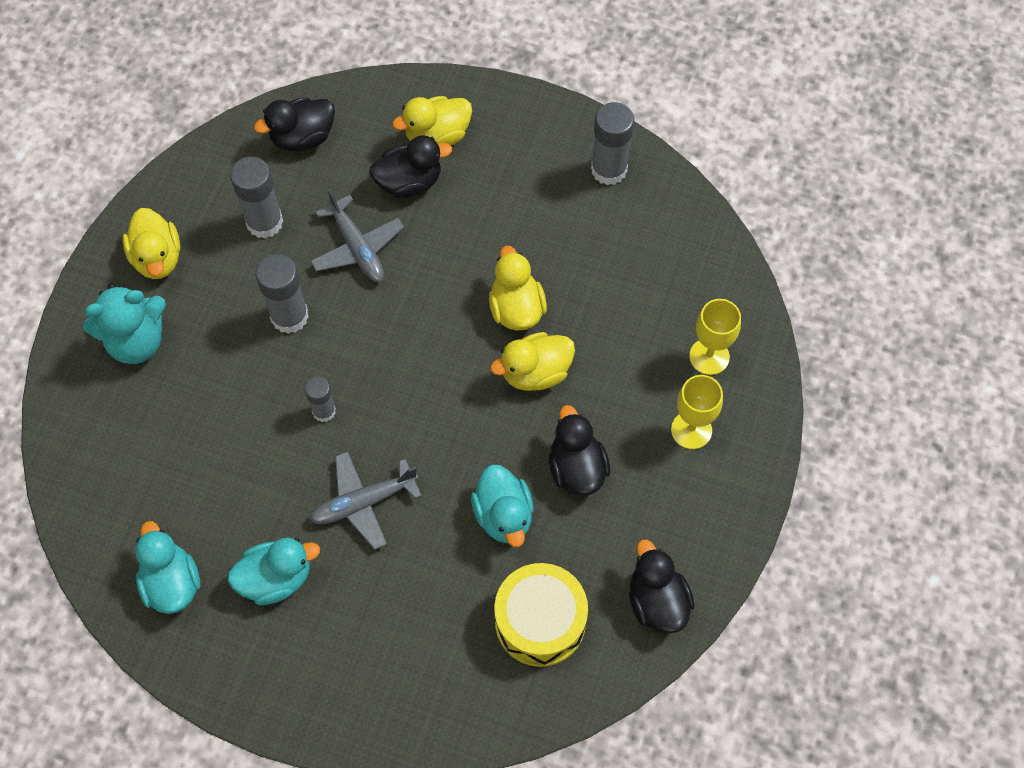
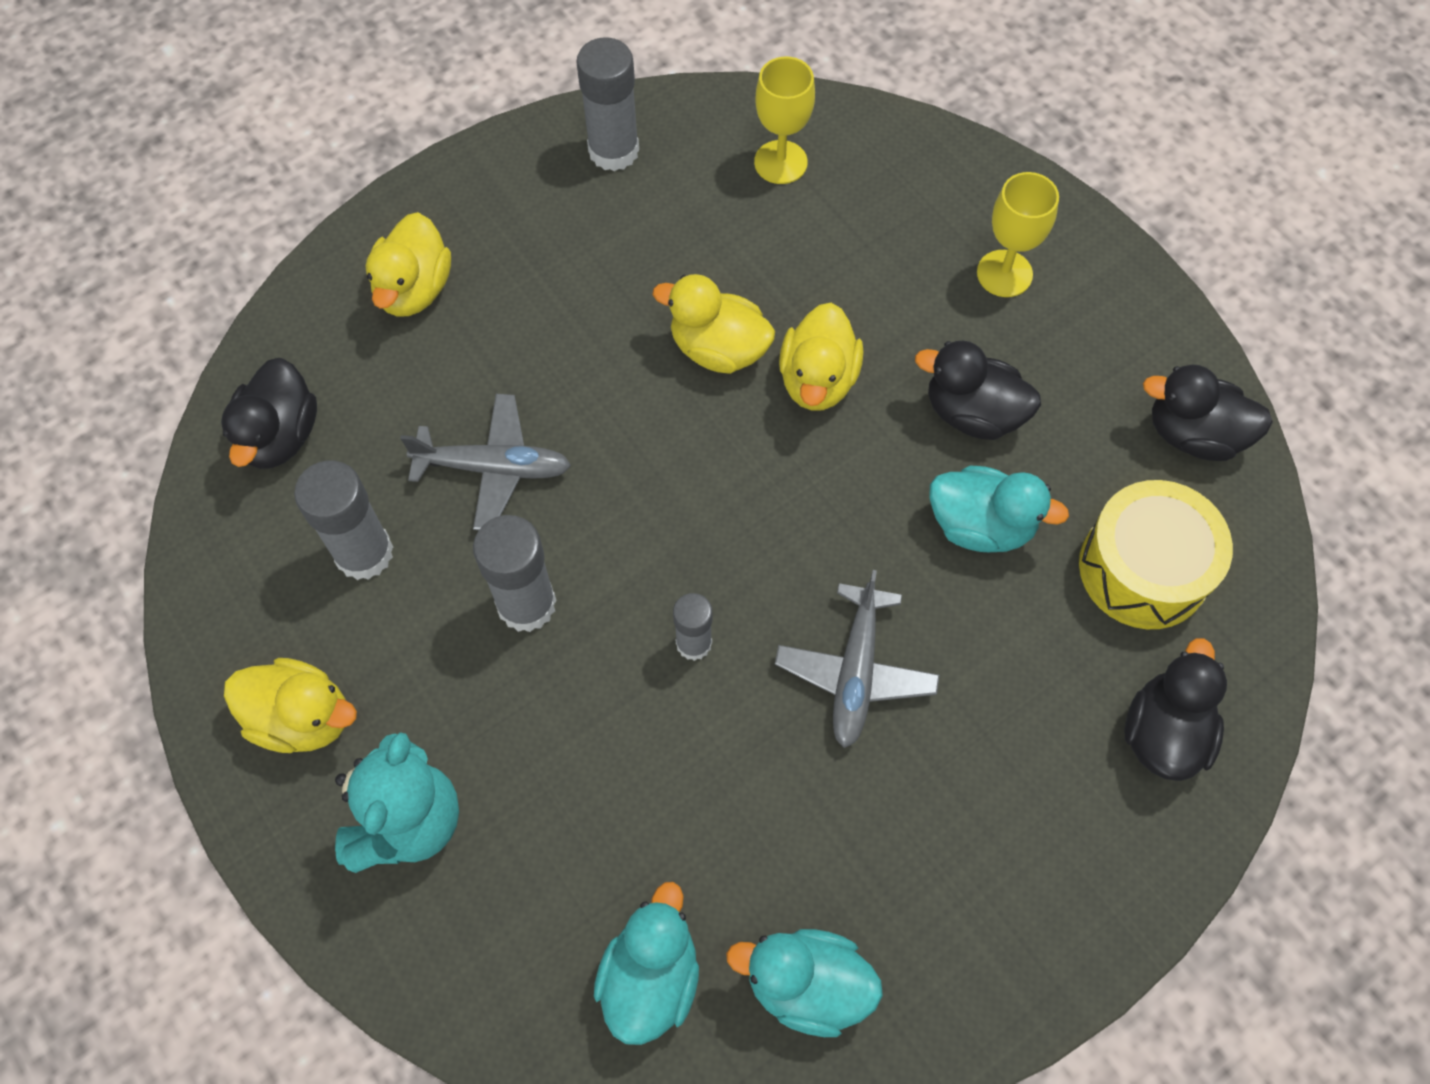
camera: 55 degrees left, 0 degrees up
(276, 578) = (890, 842): turquoise duck -> turquoise duck (650, 977)
(409, 182) = (452, 357): black duck -> black duck (1163, 733)
(709, 356) = (926, 202): yellow goblet -> yellow goblet (780, 162)

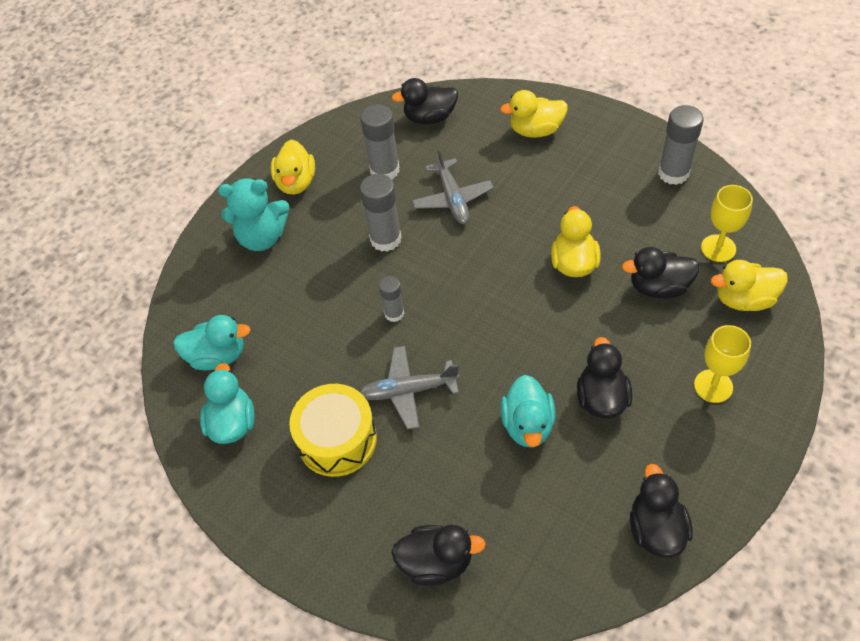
camera: 75 degrees right, 10 degrees down
(814, 262) = (658, 287): none -> black duck
(818, 380) = (580, 315): yellow duck -> yellow duck (744, 299)
(1143, 569) = (541, 523): yellow drum -> yellow drum (337, 439)

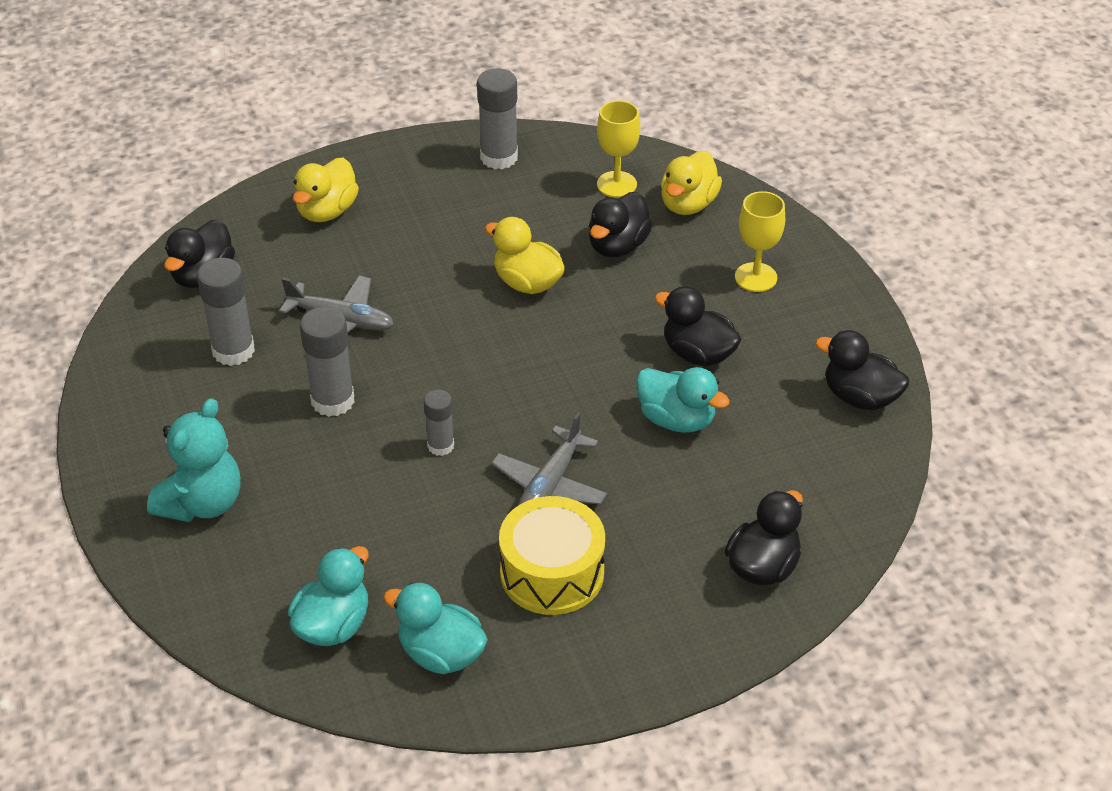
camera: 60 degrees left, 10 degrees down
(296, 183) = (155, 433): yellow duck -> none

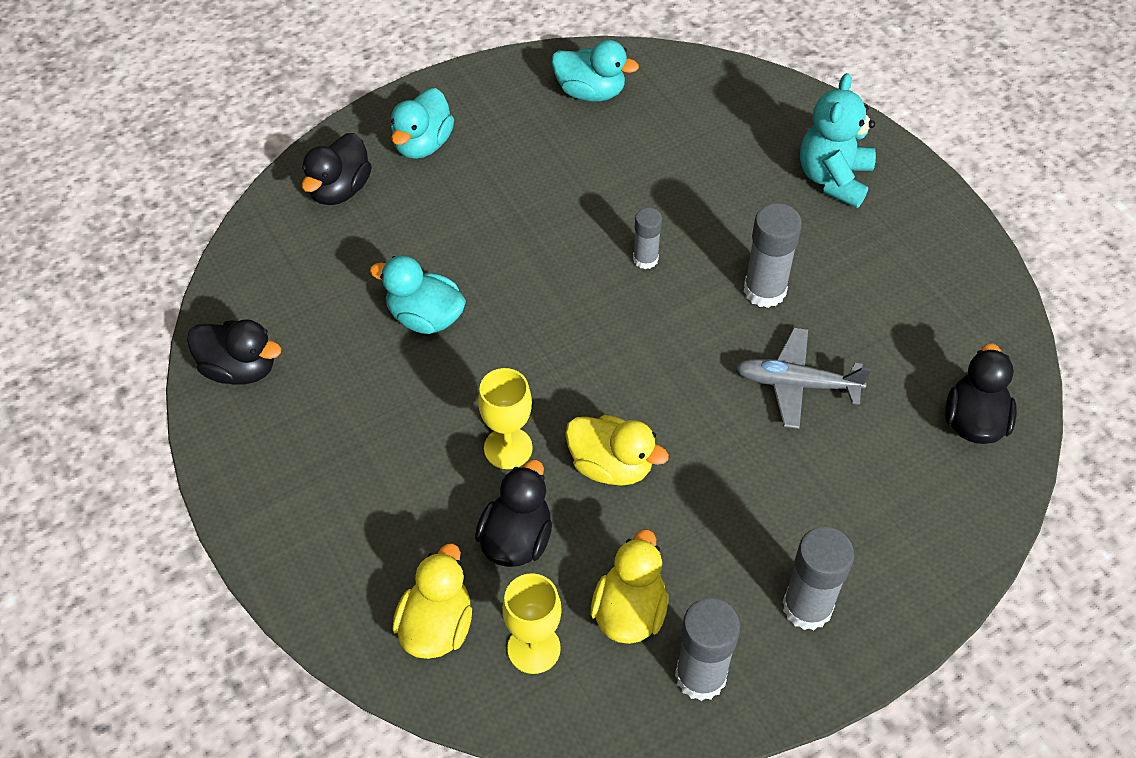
camera: 170 degrees right, 10 degrees up
(233, 351) = (889, 331): grey glue stick -> grey glue stick (807, 607)
(327, 211) = (882, 541): yellow duck -> yellow duck (629, 611)
(333, 625) = (680, 100): turquoise duck -> turquoise duck (422, 144)
(549, 485) = (535, 235): grey plane -> none
(552, 573) = (517, 161): yellow drum -> none
(698, 354) = (409, 397): black duck -> none
(755, 277) = (348, 514): yellow goblet -> yellow goblet (508, 448)

